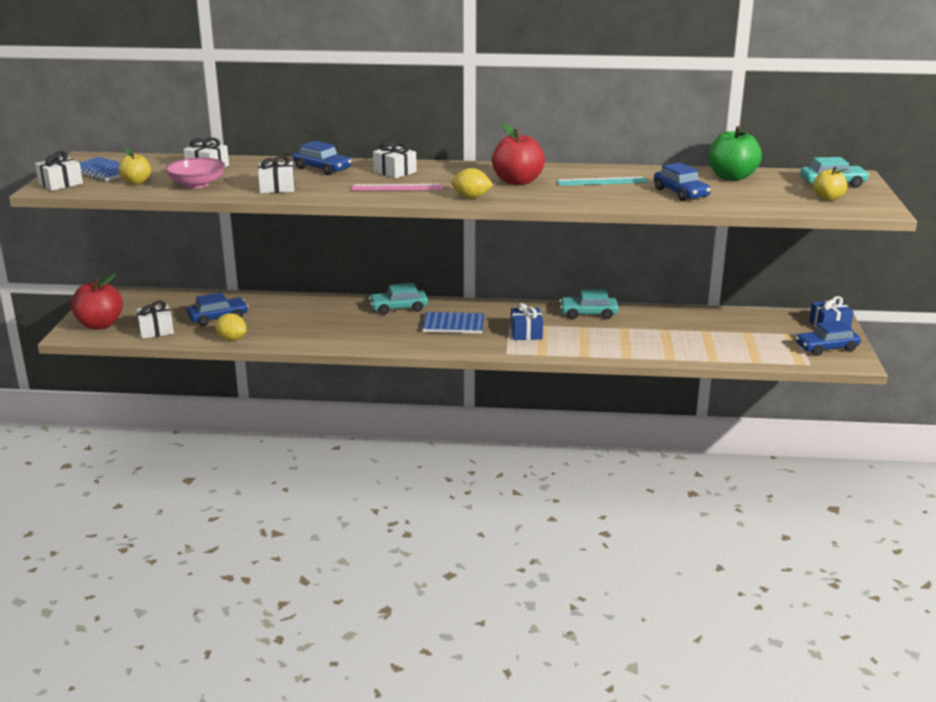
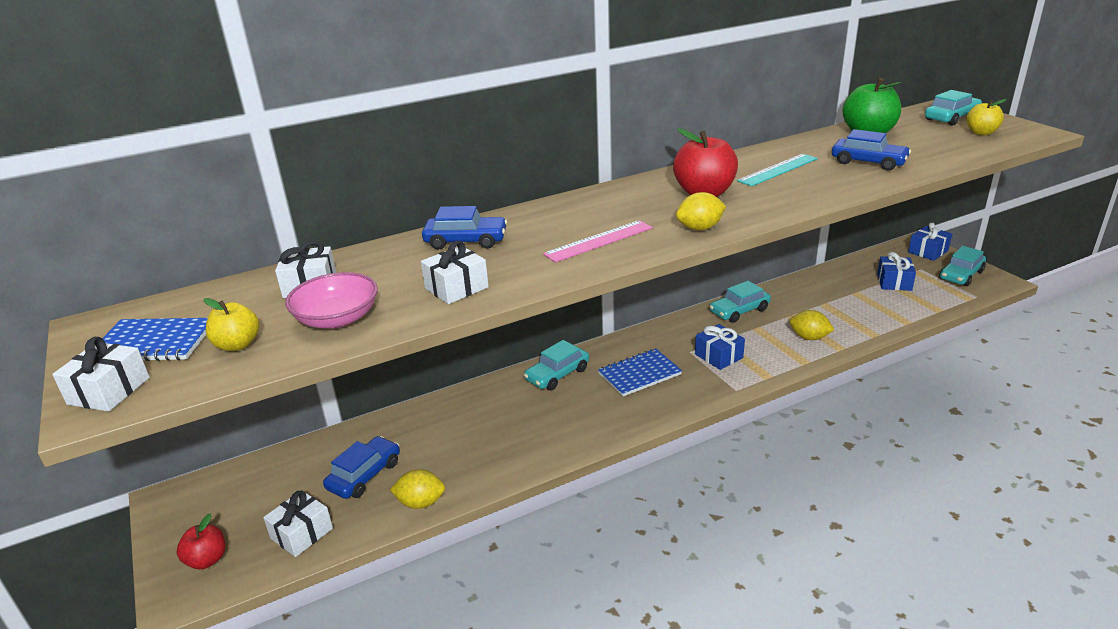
camera: 30 degrees left, 5 degrees up
(100, 325) = (207, 560): red apple -> red apple, size x0.59
(395, 172) = (557, 220): white gift -> none
(614, 344) = (809, 337): none -> yellow lemon
(754, 335) = (894, 282): none -> blue gift
(826, 348) = (961, 275): blue car -> turquoise car

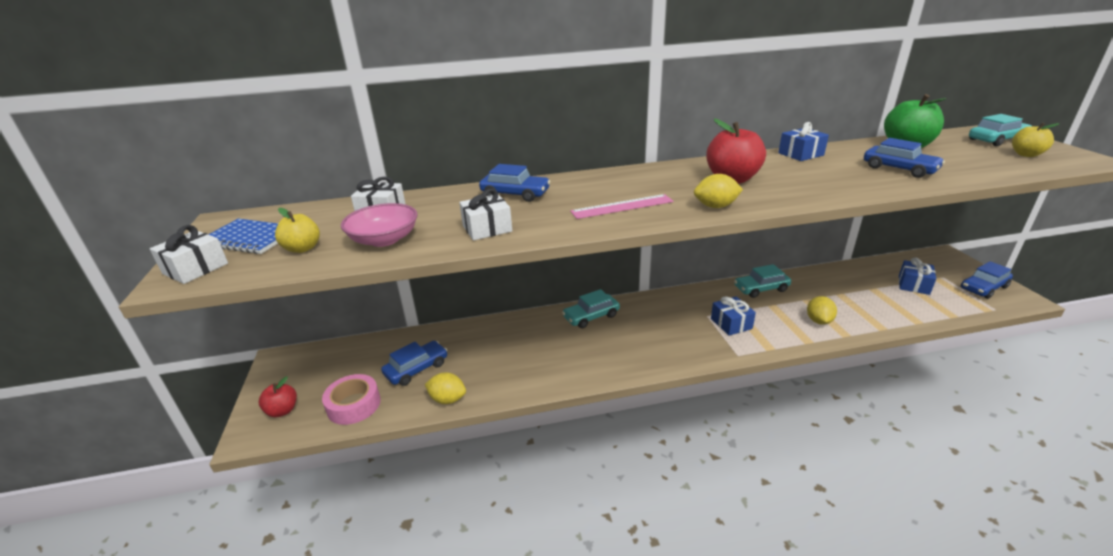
camera: 15 degrees right, 0 degrees up
(302, 533) = (354, 405): white gift -> pink tape
(639, 374) = (658, 327): blue notebook -> none
(778, 170) = (808, 167): turquoise ruler -> none
(809, 337) = (818, 321): yellow lemon -> yellow lemon turned 60 degrees clockwise
(928, 251) = (954, 263): blue gift -> blue gift (801, 154)
(961, 275) = (983, 288): turquoise car -> blue car

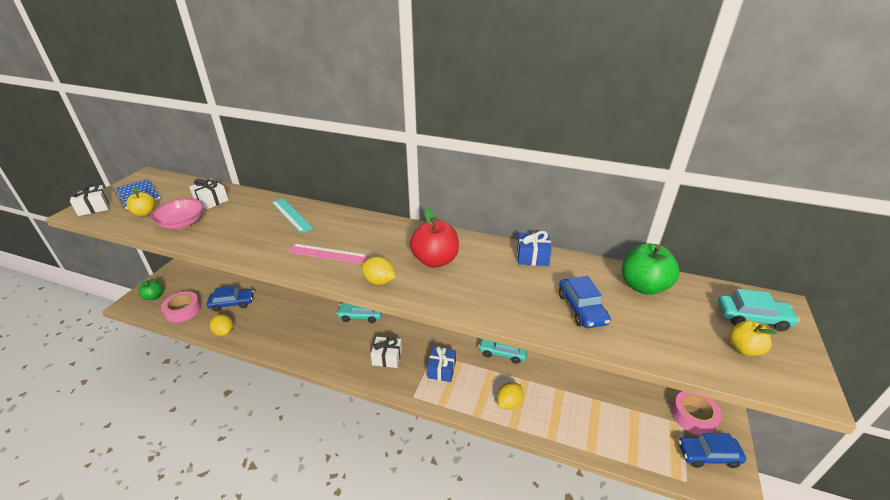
camera: 30 degrees right, 5 degrees up
(282, 411) = (154, 296): red apple -> green apple
(487, 228) = (235, 238): white gift -> white gift (387, 357)
(515, 194) = (291, 215): blue car -> turquoise ruler
(913, 285) = (640, 416): blue gift -> none
(942, 269) = (693, 416): none -> pink tape

